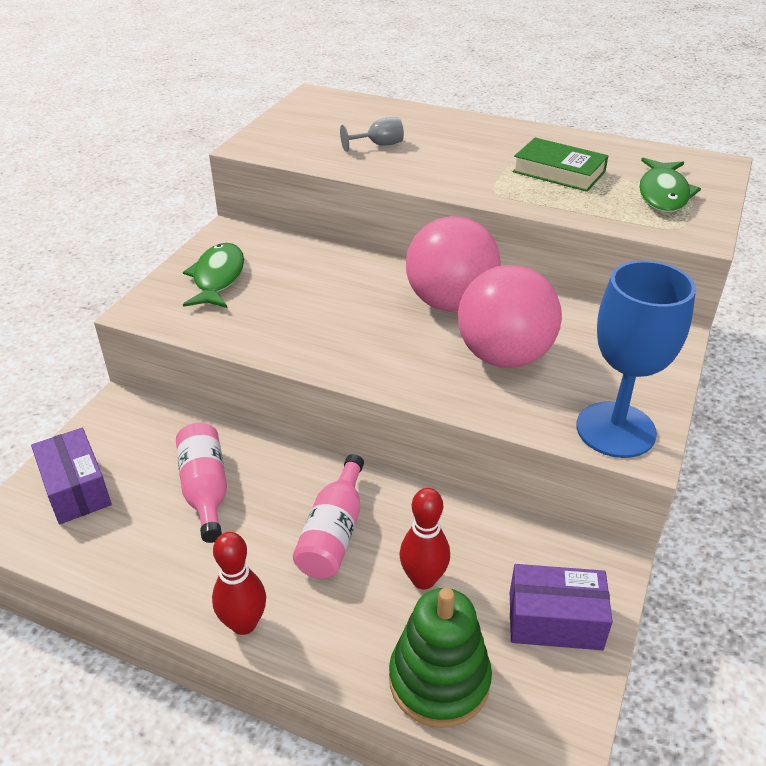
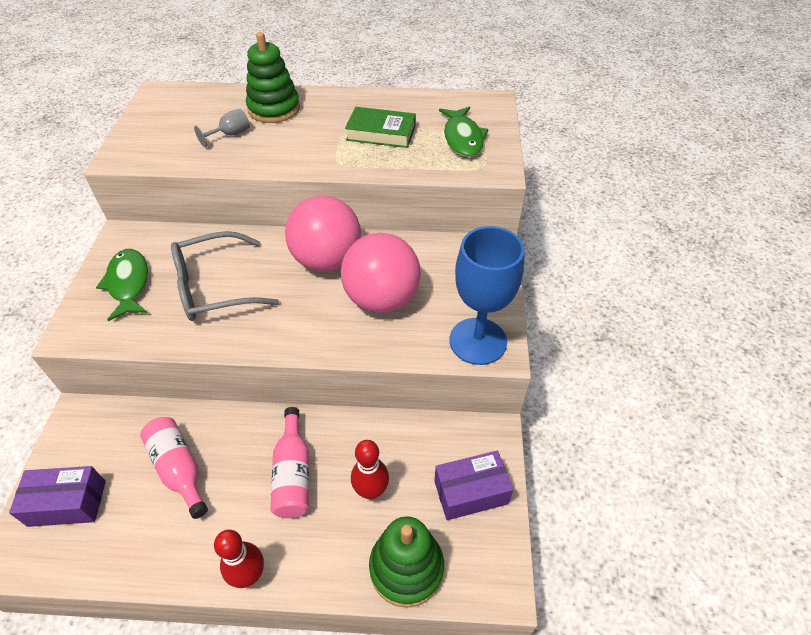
camera: 20 degrees left, 10 degrees up
(76, 489) = (67, 503): purple box -> purple box turned 45 degrees counterclockwise
(309, 301) = (214, 287): none -> grey glasses
(438, 129) = (274, 109): none -> green stacking toy

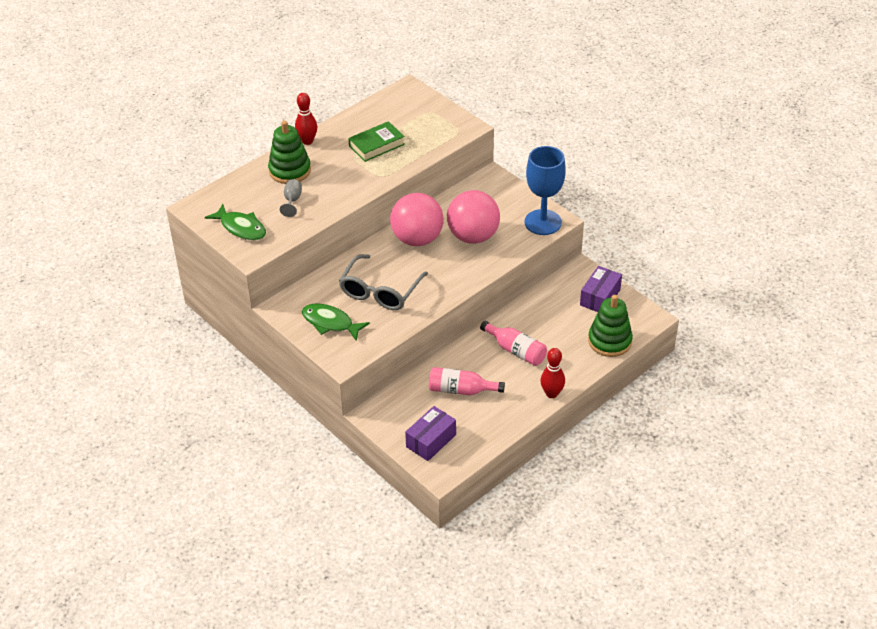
camera: 45 degrees left, 5 degrees down
(371, 490) = (558, 329): red bowling pin -> red bowling pin (307, 141)
(462, 138) = (425, 120): green fish -> green fish (241, 228)

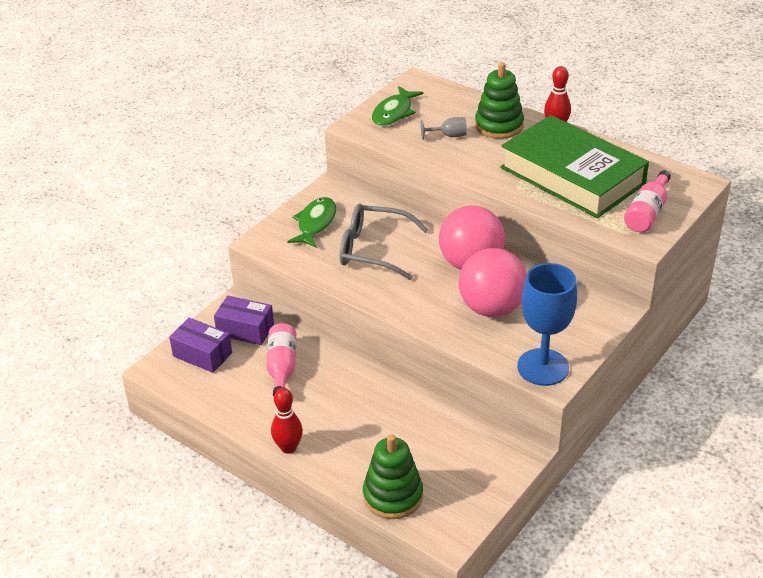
camera: 80 degrees right, 5 degrees down
(376, 145) = (572, 176): green book -> green book, size x2.08
(516, 350) = (355, 406): pink bottle -> pink bottle (647, 213)
(600, 297) = (474, 478): purple box -> purple box (245, 330)

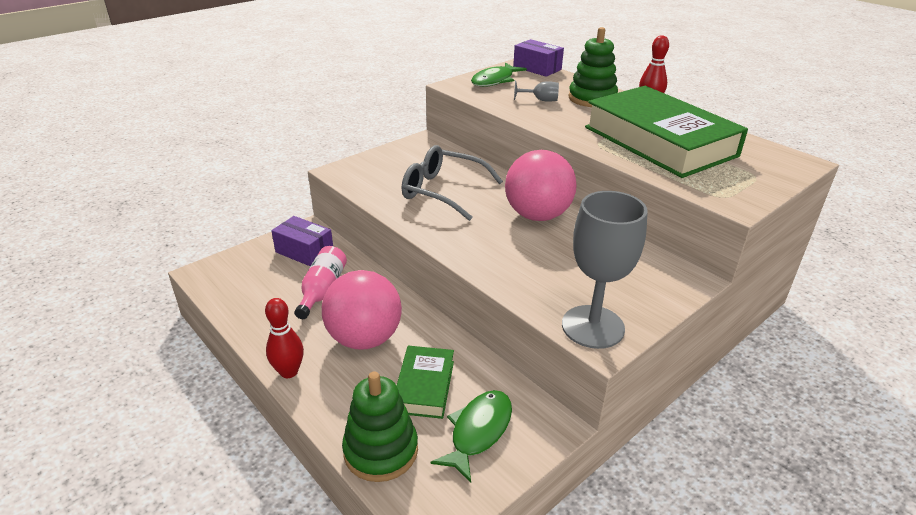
camera: 10 degrees right, 5 degrees down
(202, 354) = (252, 267): purple box -> purple box (537, 68)
(315, 223) = (397, 164): green fish -> green fish (478, 432)
(409, 439) = (424, 386): none -> green book
(492, 308) = (548, 258): pink ball -> pink ball (364, 338)
(543, 367) = (593, 327): blue goblet -> grey goblet
(647, 213) = (740, 180): pink bottle -> none

